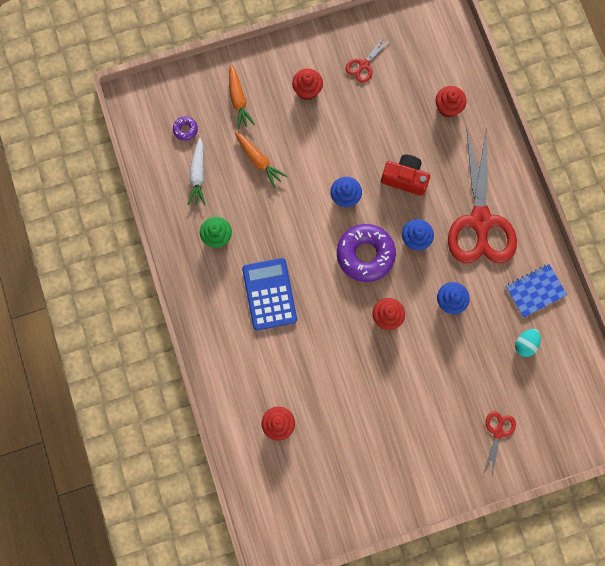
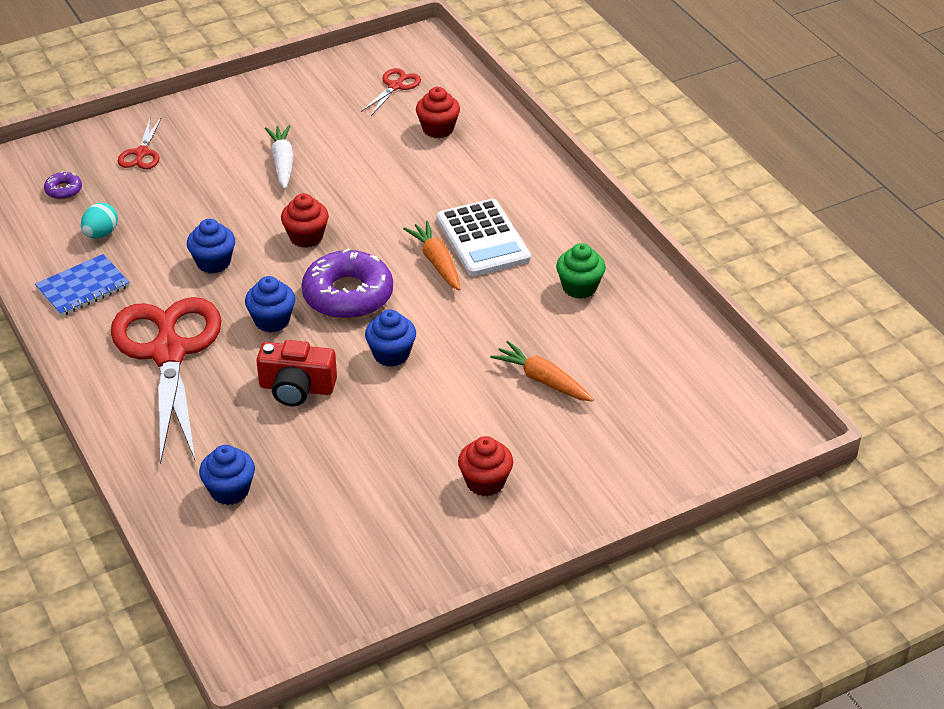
camera: 170 degrees right, 35 degrees down
(185, 130) = (677, 403): purple donut -> purple donut (63, 190)
(198, 175) = (635, 350): white carrot -> white carrot (282, 162)
(238, 100) = (601, 453): orange carrot -> orange carrot (436, 262)
(269, 294) = (483, 239): blue calculator -> white calculator
(364, 65) = (390, 532): red scissors -> red scissors (395, 86)
(448, 107) = (230, 491): red cupcake -> blue cupcake

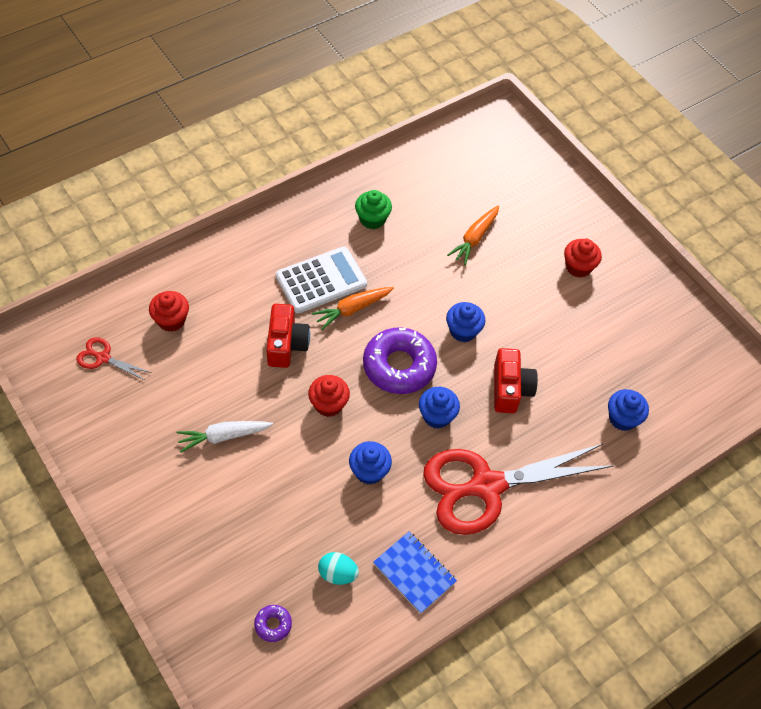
camera: 100 degrees left, 15 degrees up
(142, 153) = (211, 563): red scissors -> none
(393, 209) = (286, 344): none -> red camera

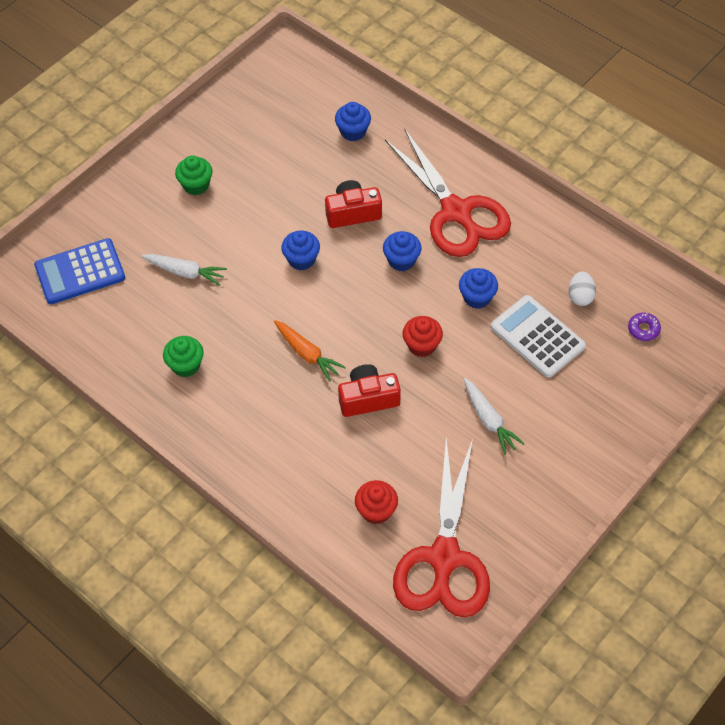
camera: 100 degrees left, 0 degrees up
(103, 358) = (444, 558): red scissors -> red scissors, size x2.37
(321, 280) = (280, 390): white calculator -> white calculator (537, 337)
(337, 574) = (580, 296): turquoise egg -> white egg
(399, 366) = (359, 300): purple donut -> none
(414, 573) = (555, 244): blue notebook -> none
(474, 239) = (185, 272): orange carrot -> white carrot
(497, 166) = (80, 272): none -> blue calculator
(578, 267) = (196, 185): red cupcake -> green cupcake

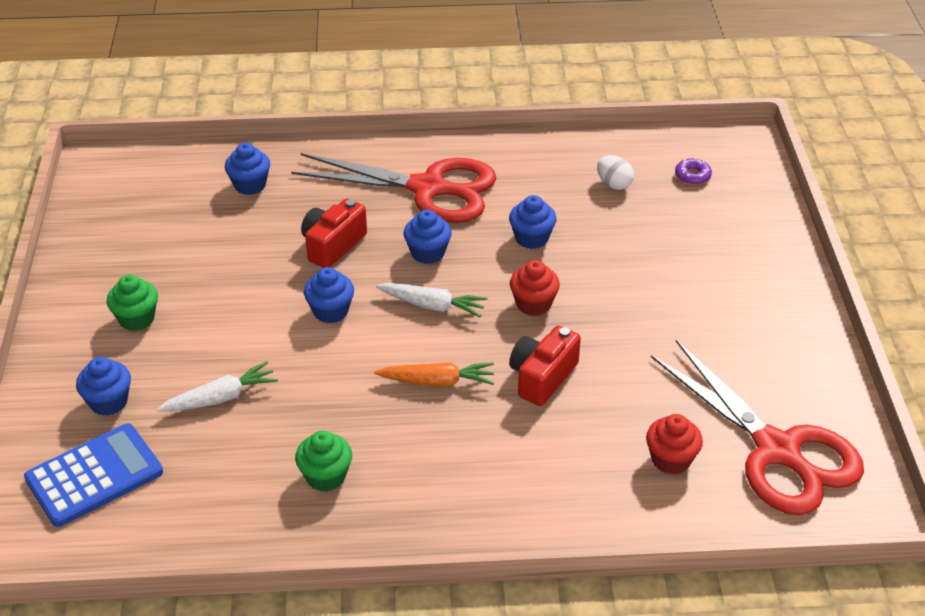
camera: 45 degrees left, 15 degrees down
(80, 272) = (94, 476): blue calculator -> blue calculator turned 150 degrees counterclockwise
(130, 230) = (108, 402): none -> blue cupcake
(489, 420) = (666, 320): white carrot -> white carrot (432, 306)
(537, 337) = (620, 234): white calculator -> none

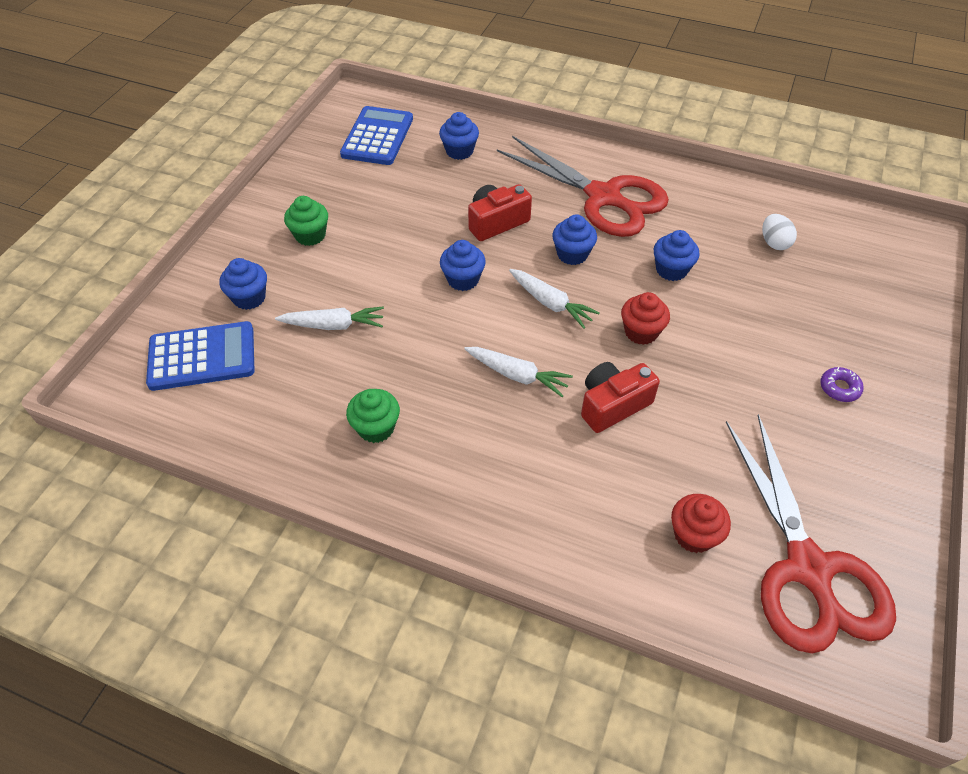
camera: 25 degrees right, 10 degrees up
(148, 195) = (377, 137): none -> blue calculator
(438, 382) = (517, 375): orange carrot -> white carrot
(692, 176) = (855, 257): purple donut -> purple donut (839, 388)

